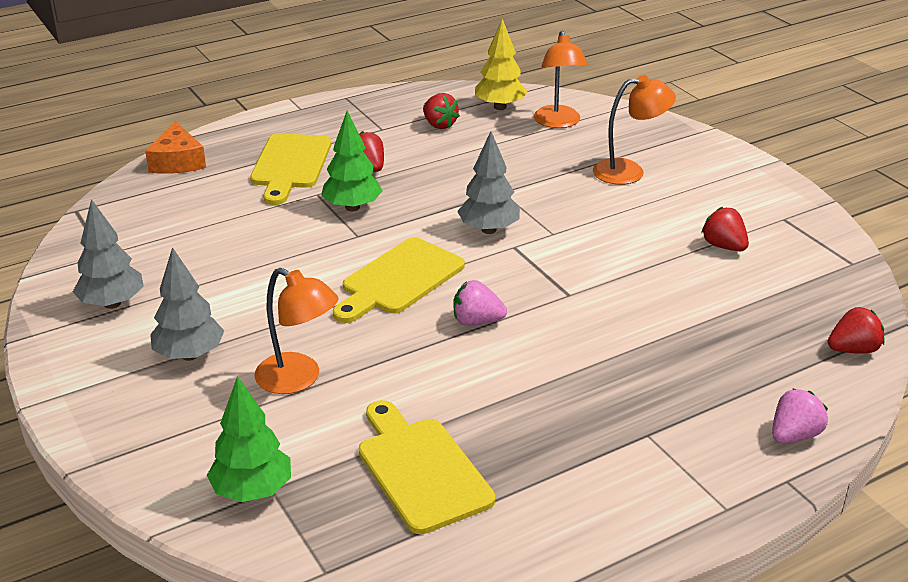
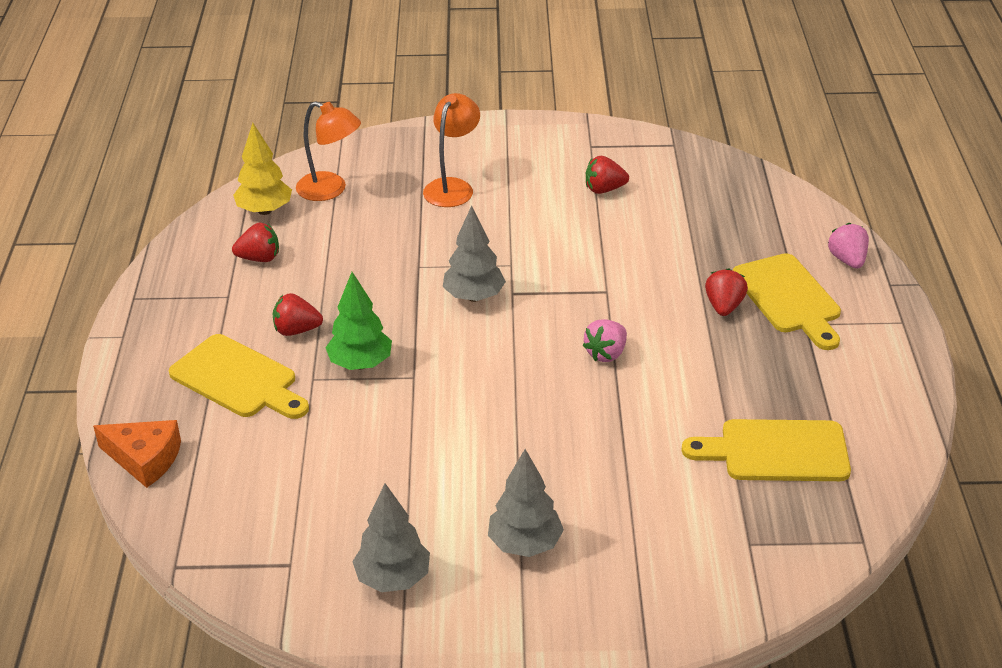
camera: 60 degrees left, 5 degrees up
(252, 491) = (746, 556): green tree -> none
(298, 379) = (612, 484): orange lamp -> none
(399, 280) = (509, 375): yellow cutting board -> yellow cutting board (789, 298)
(853, 350) = (774, 193): red strawberry -> red strawberry (724, 306)

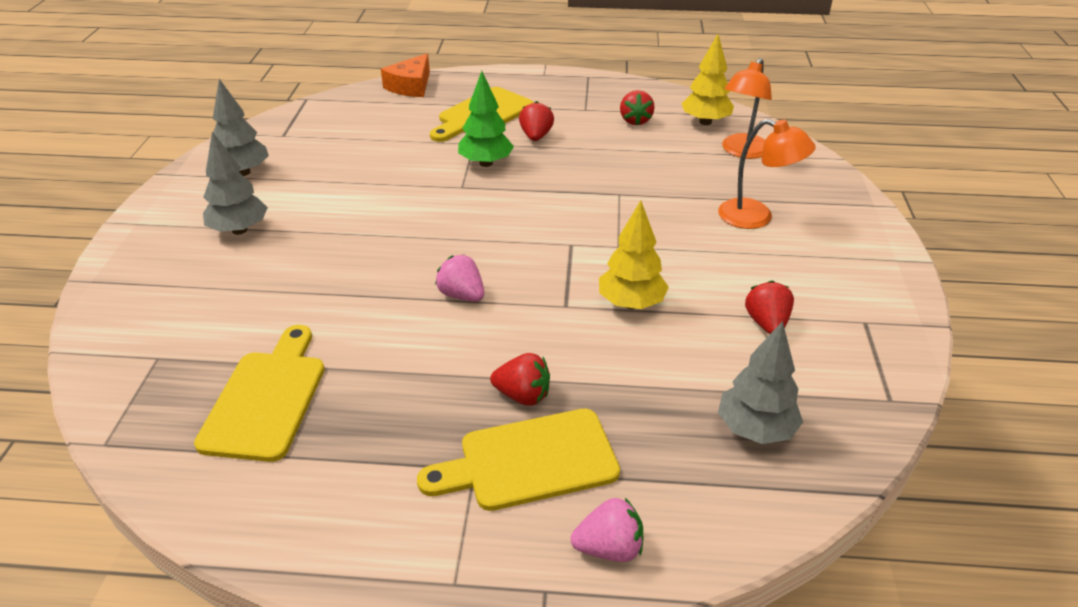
camera: 95 degrees right, 0 degrees up
(474, 296) = (568, 221): grey tree -> grey tree (755, 429)
(595, 255) = (631, 303): none -> yellow tree

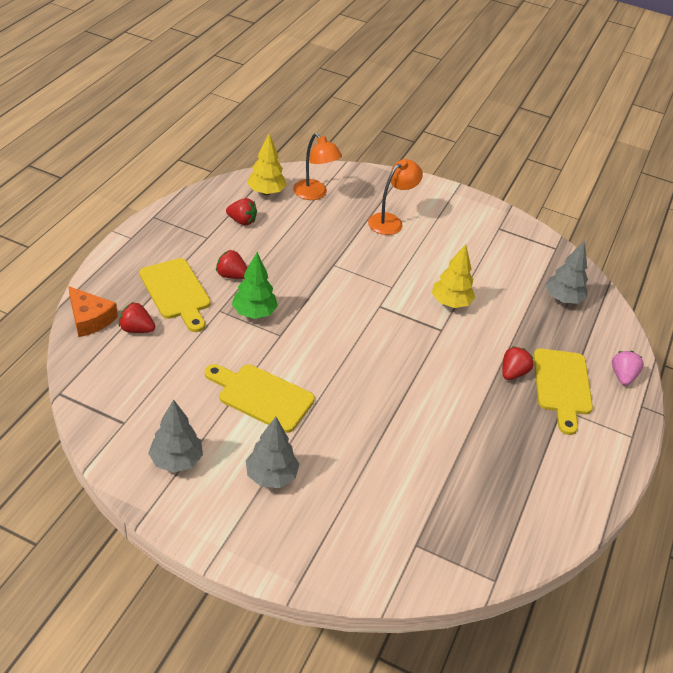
camera: 75 degrees left, 5 degrees up
(266, 399) = (479, 489): yellow cutting board -> yellow cutting board (261, 396)
(462, 295) = (412, 372): pink strawberry -> none
(766, 323) = (487, 261): red strawberry -> red strawberry (137, 329)

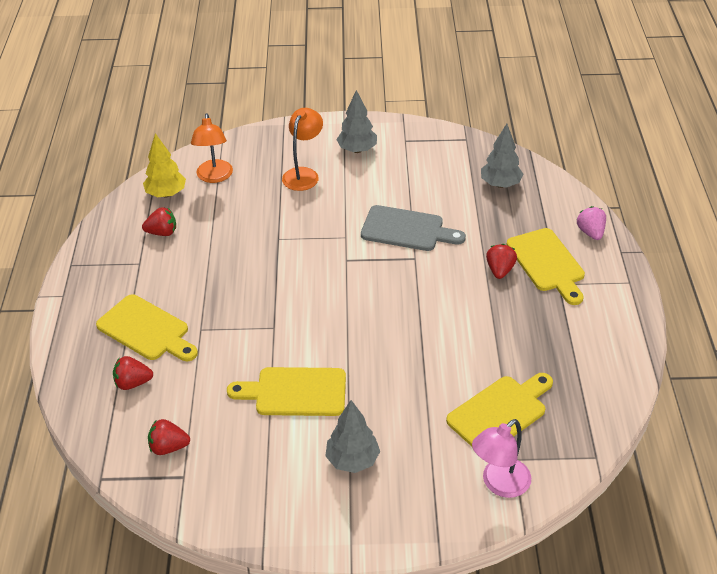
camera: 20 degrees left, 0 degrees up
(90, 319) = (79, 393): orange cheese -> none
(176, 460) = (257, 487): grey tree -> grey tree (357, 150)
(231, 275) = (189, 290): red strawberry -> red strawberry (168, 447)
(254, 313) = (235, 317): green tree -> none
(314, 194) = (214, 177): orange lamp -> orange lamp turned 60 degrees clockwise
(387, 560) = (499, 484): none -> pink lamp
(430, 497) = (500, 412): none -> yellow cutting board
(450, 303) = (407, 229): yellow tree -> grey cutting board

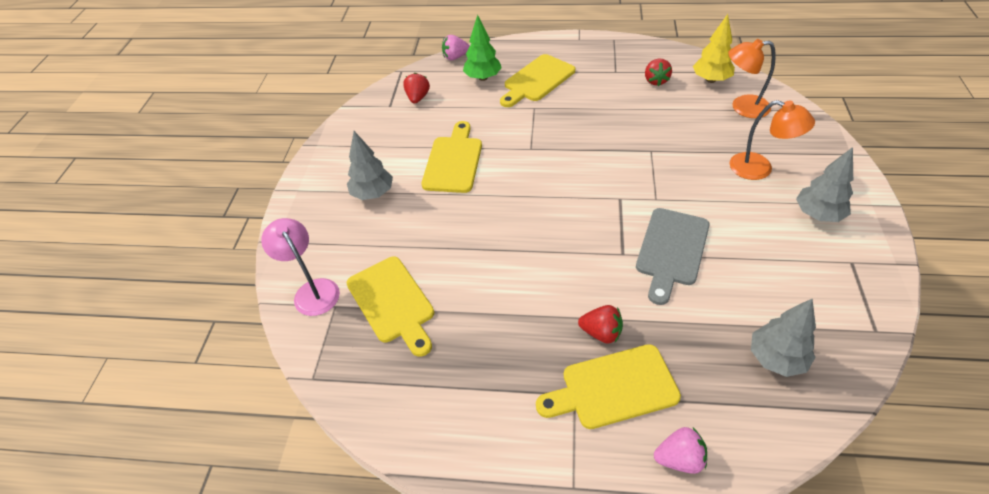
camera: 100 degrees right, 5 degrees up
(78, 418) = (455, 57): none -> pink strawberry
(133, 383) = (483, 78): red strawberry -> green tree

